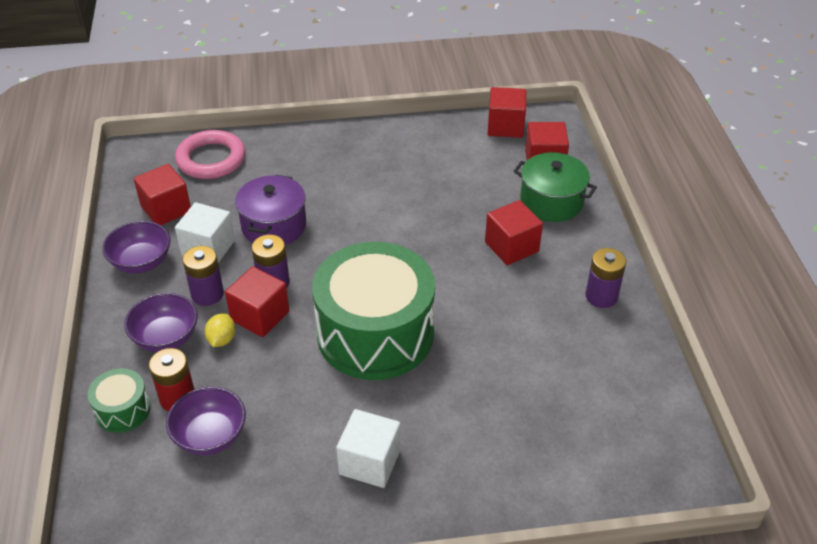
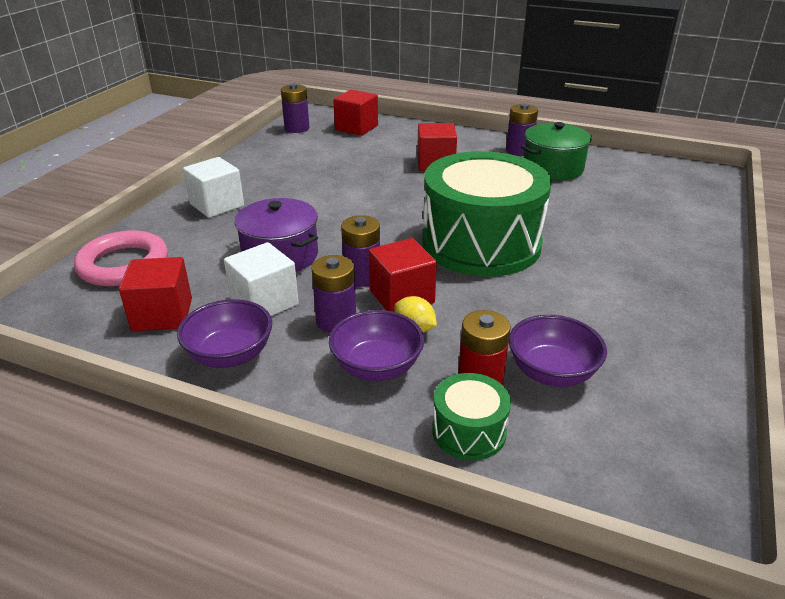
camera: 60 degrees left, 10 degrees down
(370, 462) = (636, 287): white cube -> white cube (217, 205)
(505, 126) = (297, 128): red cube -> purple battery
(551, 202) = (403, 138): green pot -> green pot (552, 168)

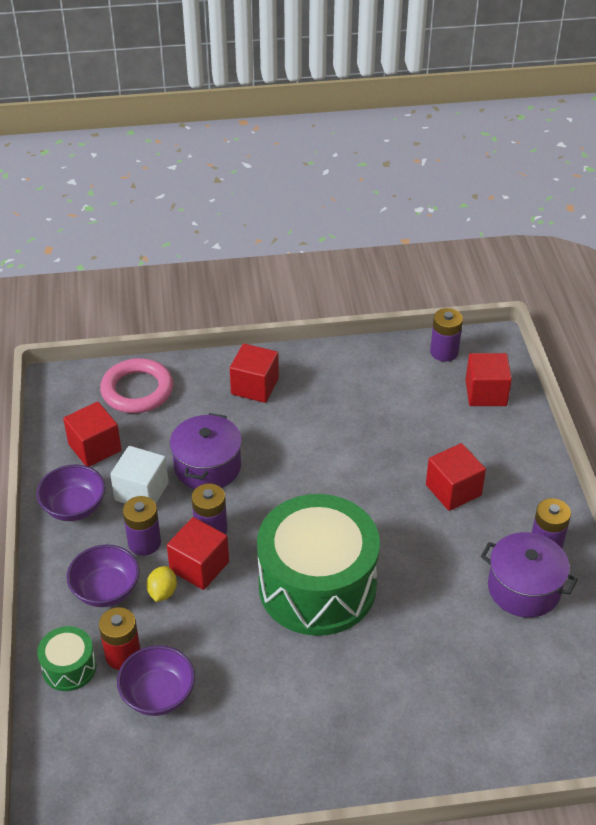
camera: 60 degrees right, 10 degrees up
(217, 205) = (255, 386): white cube -> red cube
(552, 168) = (524, 588): green pot -> purple pot

